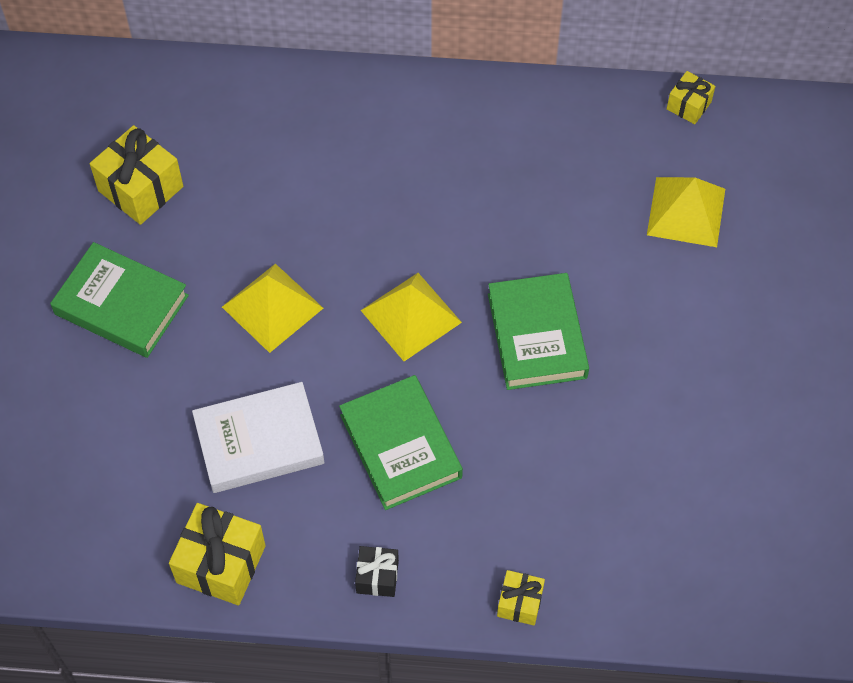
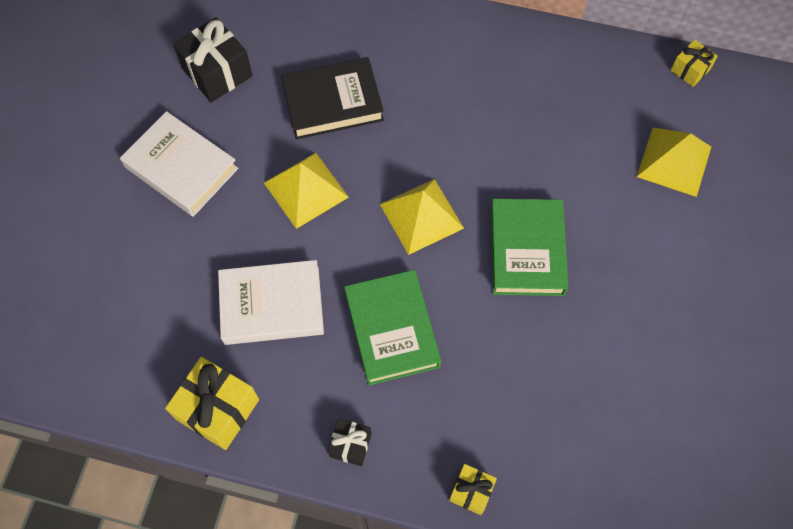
camera: 10 degrees right, 5 degrees up
(121, 305) = (181, 168): green book -> white book
(140, 189) = (217, 72): yellow gift -> black gift
(284, 203) = (333, 102): none -> black book

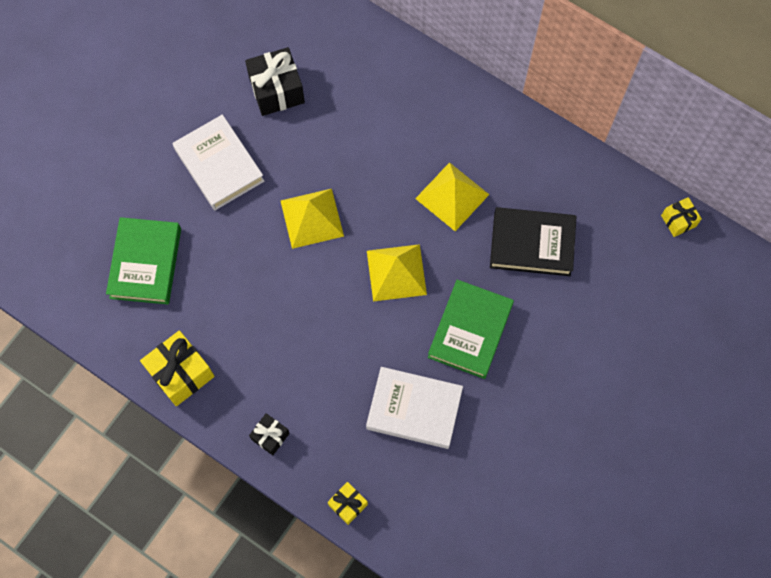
camera: 20 degrees right, 5 degrees up
(272, 305) = (250, 305): white book -> white book (414, 409)
(333, 102) = (361, 149): black book -> black book (532, 244)
(392, 329) = (336, 358): green book -> green book (146, 263)
(674, 161) = (626, 297): yellow pyramid -> yellow pyramid (452, 196)

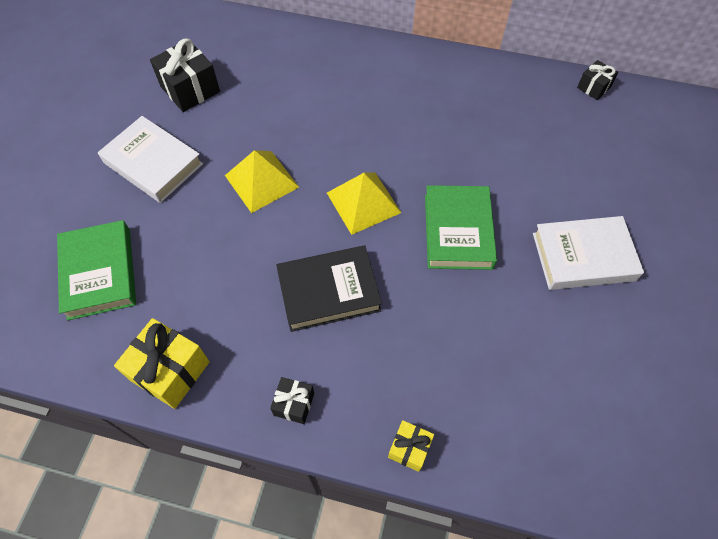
camera: 20 degrees left, 10 degrees down
(414, 409) = (437, 322): white book -> white book (583, 257)
(452, 196) = (388, 125): yellow pyramid -> none
(532, 244) = (478, 141): black book -> black book (329, 291)
(678, 221) = (593, 87): yellow gift -> black gift

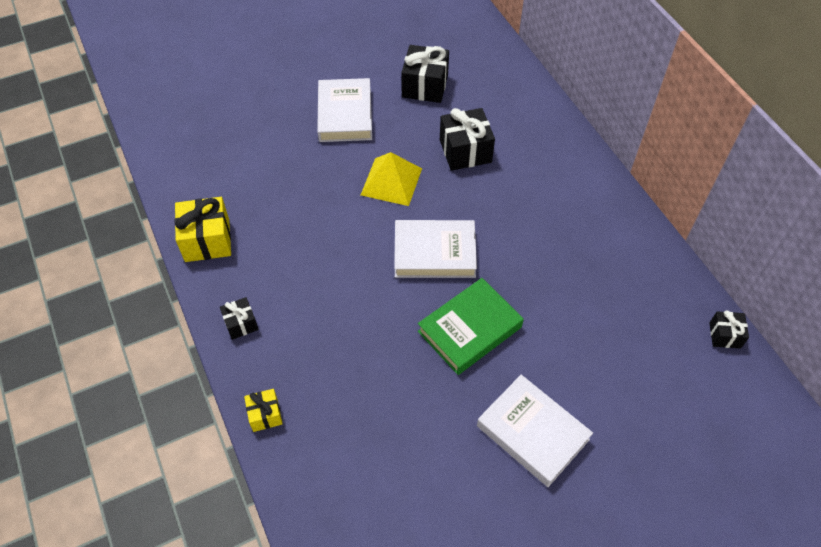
camera: 50 degrees right, 5 degrees down
(100, 273) = (241, 153): green book -> none
(286, 111) = (465, 151): none -> black gift
(329, 291) = (341, 283): black book -> none
(363, 202) = (434, 253): yellow pyramid -> white book

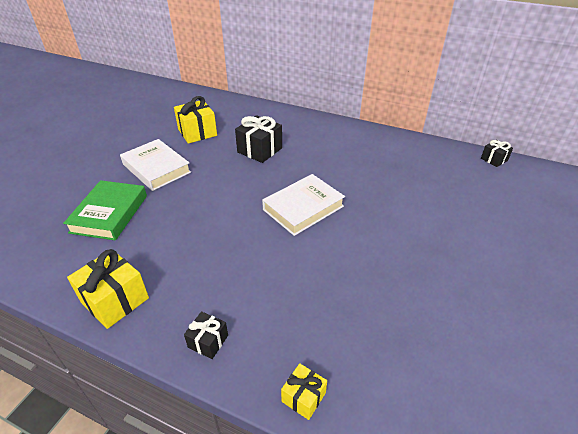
camera: 40 degrees left, 15 degrees down
(391, 181) = (229, 186): yellow pyramid -> none
(425, 86) = (197, 132): black gift -> yellow gift
(469, 329) = (375, 235): green book -> green book (109, 214)
(532, 433) = (482, 266): white book -> none

